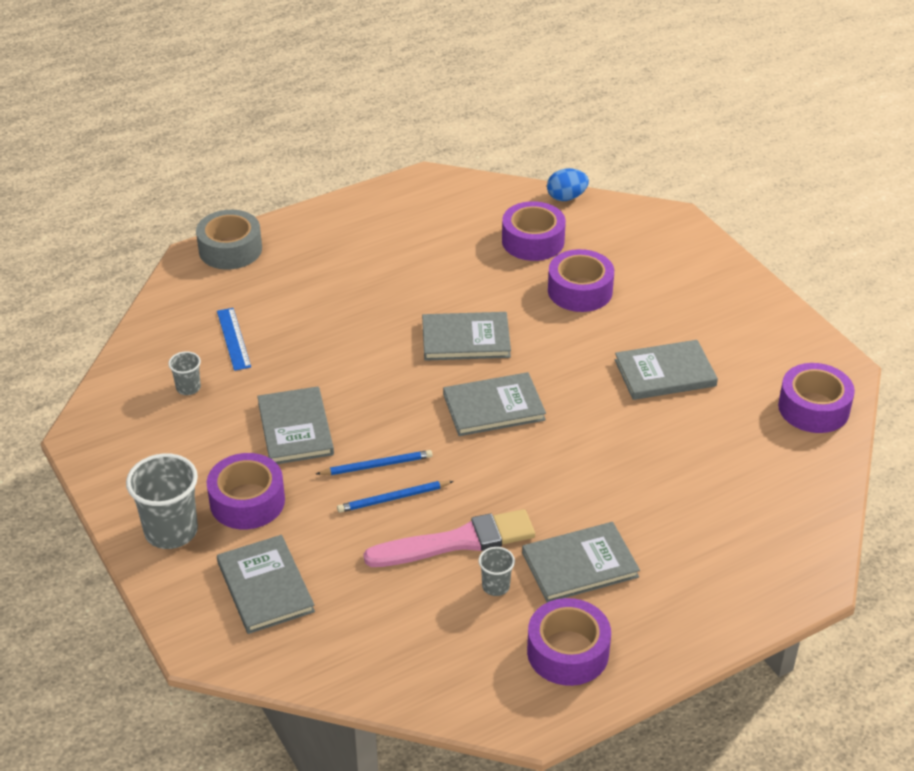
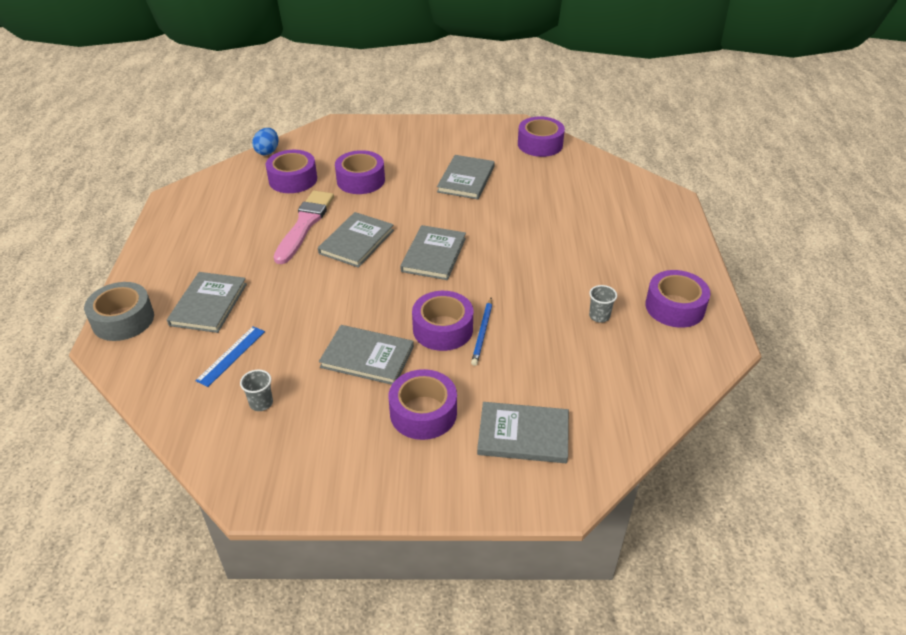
camera: 60 degrees left, 0 degrees up
(171, 531) = (420, 473): grey cup -> none
(233, 339) = (231, 355): blue ruler -> blue ruler turned 75 degrees counterclockwise
(376, 465) = (443, 329): blue pencil -> purple tape
(456, 542) = (546, 318): pink brush -> pink brush (304, 225)
(580, 565) = (603, 274): grey book -> grey book (208, 304)

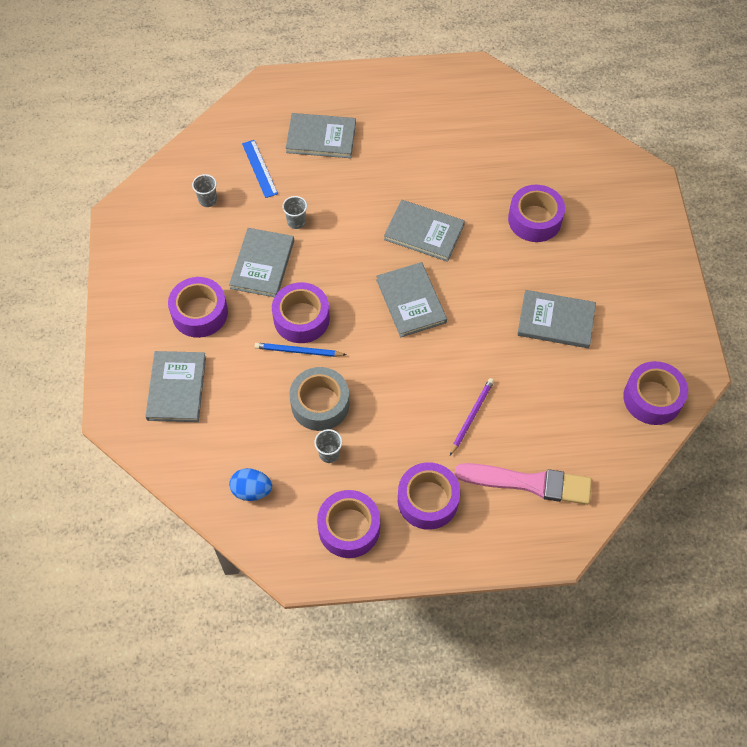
camera: 85 degrees right, 20 degrees up
(123, 320) = (297, 86): grey tape -> grey tape (320, 404)
(231, 355) = (259, 168): blue ruler -> blue ruler turned 45 degrees clockwise
(267, 152) = (575, 126): blue egg -> blue egg (252, 490)
(293, 179) = (525, 159): purple tape -> purple tape (428, 500)
(304, 225) = (446, 184): pink brush -> pink brush (528, 483)
(317, 328) = (296, 222): none -> grey cup
(433, 255) = (411, 301): grey book -> grey book turned 60 degrees clockwise
(557, 229) = (471, 416): none -> purple pencil

